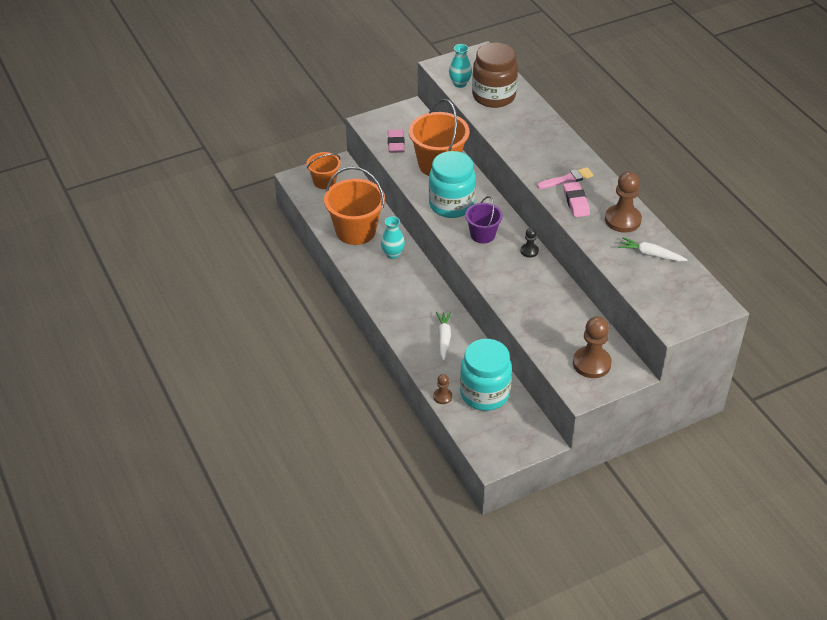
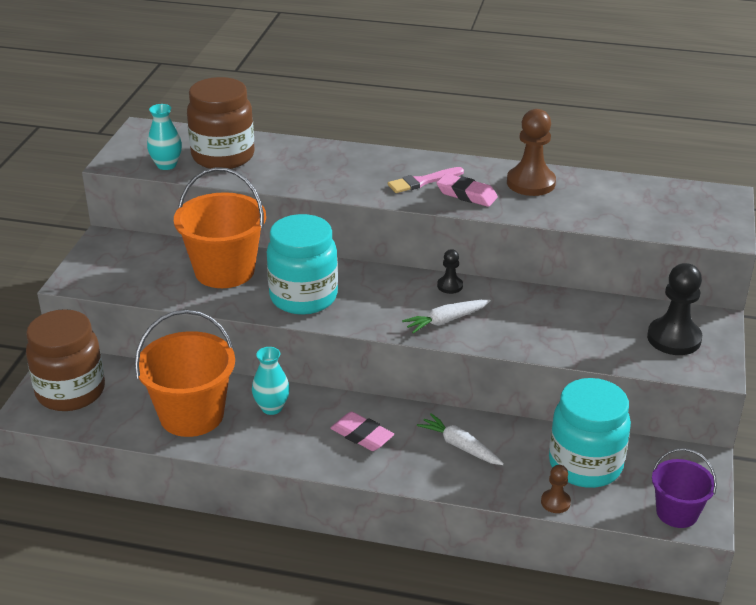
camera: 50 degrees left, 10 degrees down
(324, 181) = (71, 392): orange bucket -> brown jar
(396, 144) = (143, 281): pink eraser -> pink eraser (362, 435)
(482, 235) = (382, 302): purple bucket -> purple bucket (677, 512)
(567, 179) = (423, 181): pink brush -> pink brush turned 135 degrees counterclockwise
(591, 363) = (674, 338): brown pawn -> black pawn
(650, 254) = (604, 194): white carrot -> white carrot (446, 321)

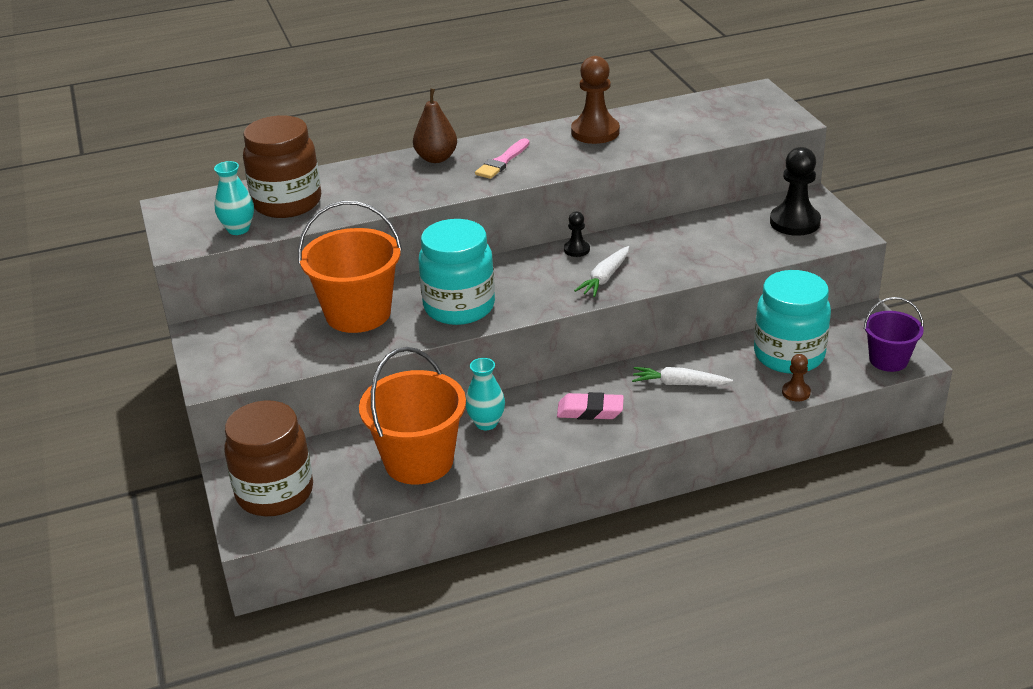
camera: 30 degrees left, 0 degrees up
(374, 160) = (436, 158): none -> brown pear
(466, 195) = (553, 159): pink eraser -> none

